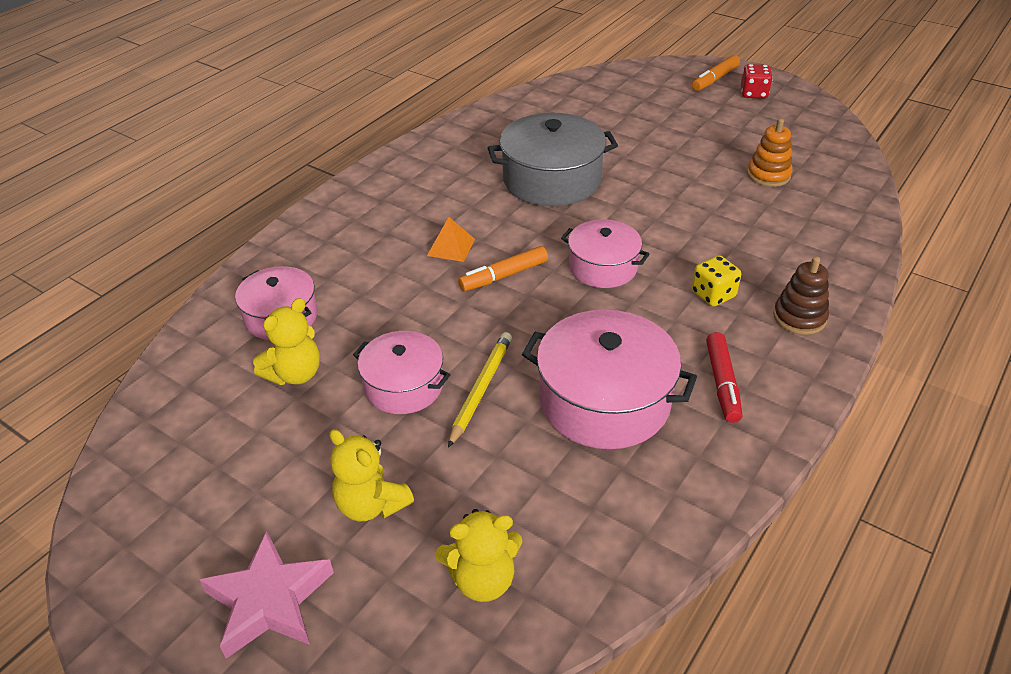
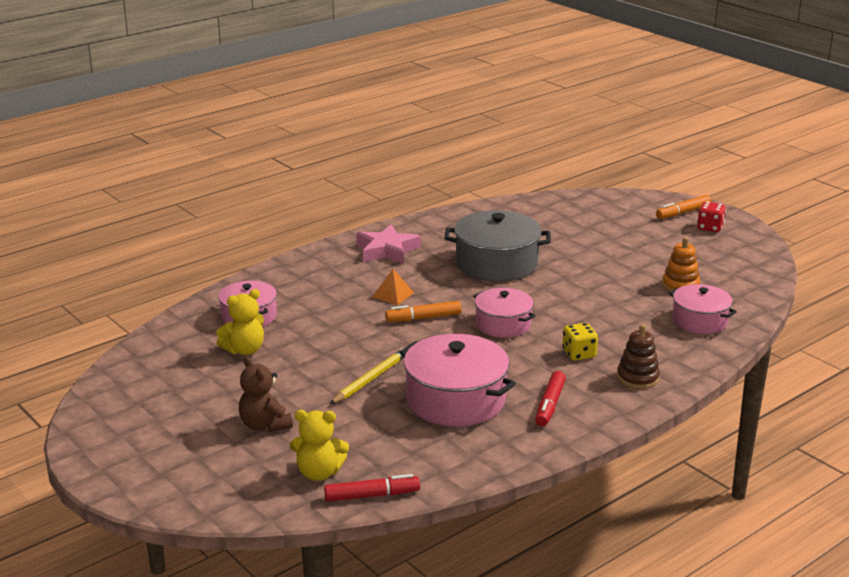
camera: 15 degrees right, 15 degrees down
(269, 600) = (180, 458): pink star -> pink star (387, 250)
(371, 504) = (265, 425): yellow teddy bear -> brown teddy bear
(404, 386) = (317, 368): pink pot -> pink pot (700, 321)
(574, 605) = (372, 495): none -> red marker

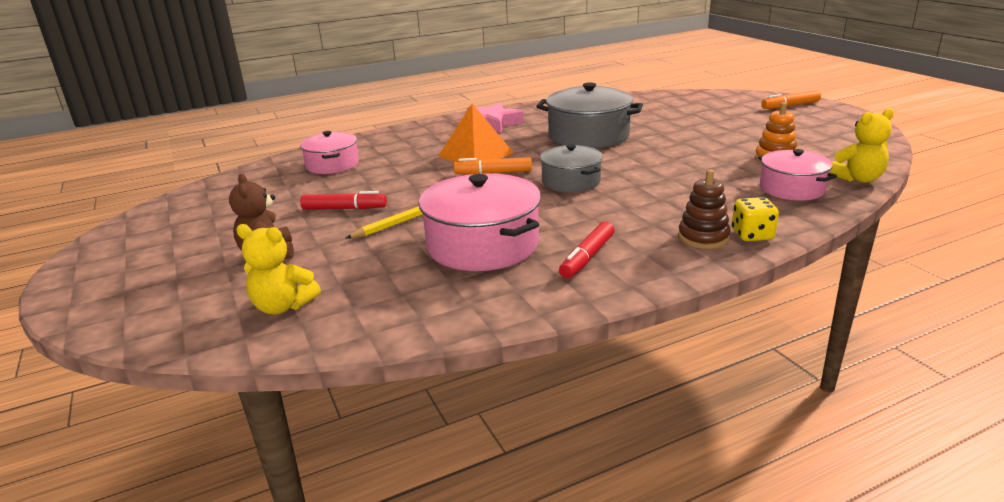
camera: 15 degrees right, 0 degrees up
(244, 350) = (306, 189): yellow teddy bear -> yellow teddy bear (857, 179)
(372, 495) = (321, 338): red marker -> red marker (344, 208)
(393, 294) = (476, 154): orange pyramid -> orange pyramid, size x1.80
(503, 324) = (571, 181): pink pot -> grey pot
(579, 354) = (642, 211): yellow dice -> yellow dice (752, 235)
(710, 228) = (817, 117): red dice -> none

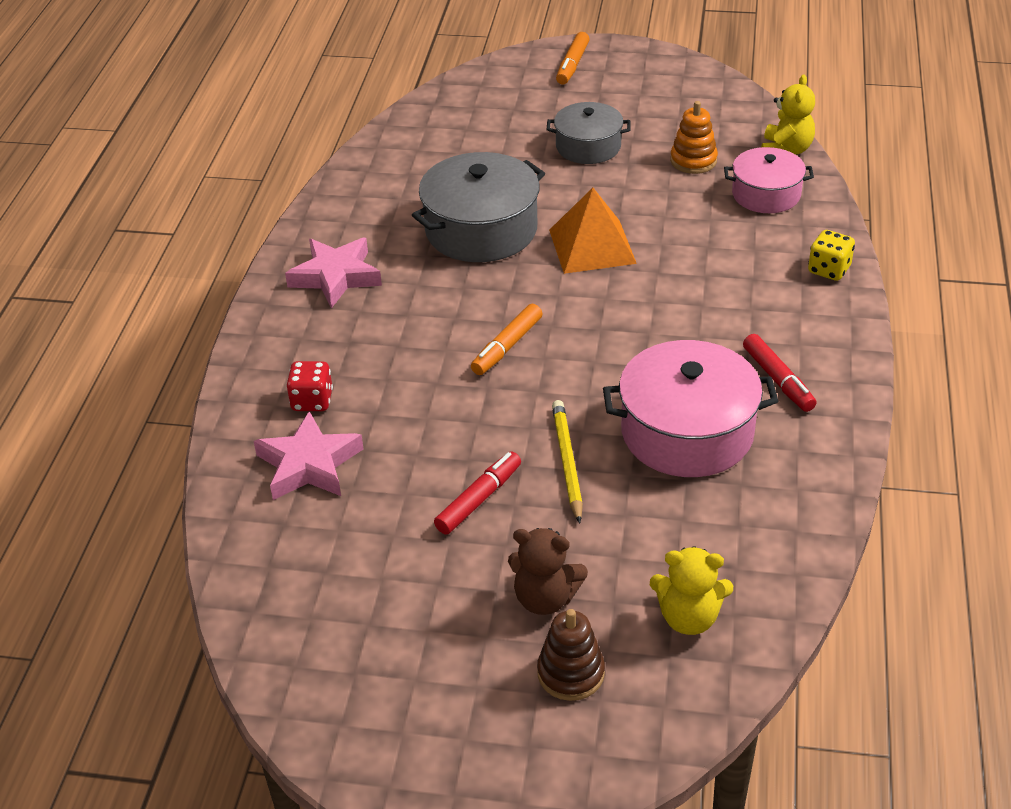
camera: 55 degrees left, 15 degrees up
(283, 306) = (689, 618): yellow teddy bear -> yellow teddy bear turned 45 degrees clockwise
(332, 165) = (309, 464): pink pot -> pink star
(384, 150) = (312, 401): none -> red dice
(476, 154) = (430, 334): orange pyramid -> orange pyramid (592, 246)
(571, 181) = (598, 306): grey pot -> grey pot (588, 147)
(703, 237) = (806, 297): brown stacking toy -> brown stacking toy (571, 673)

